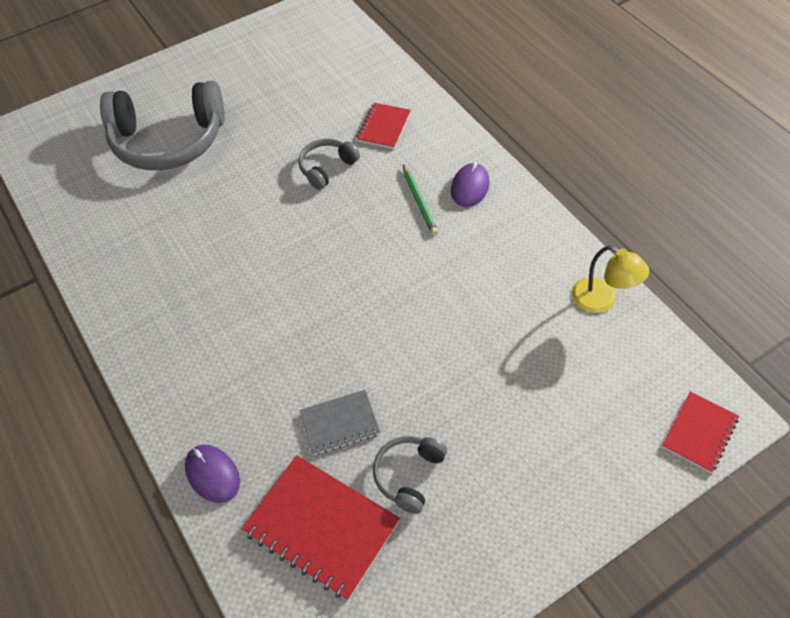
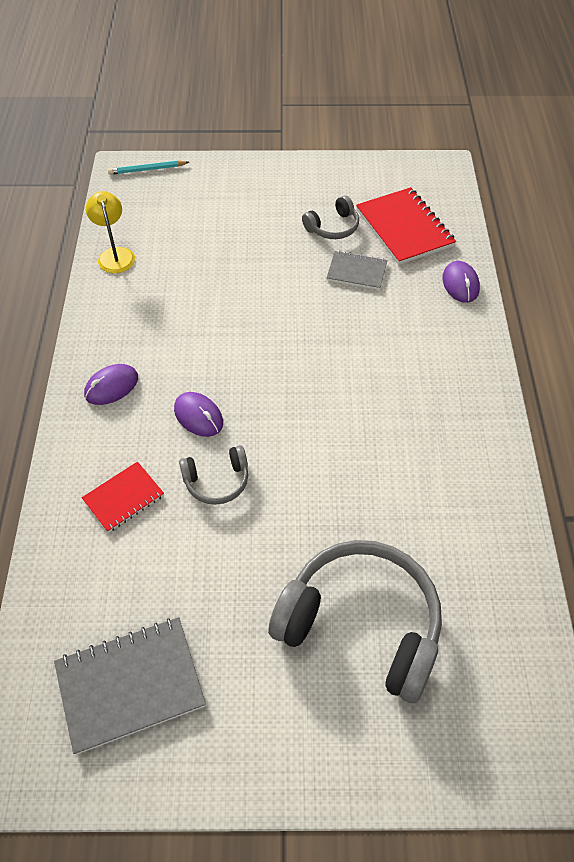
camera: 150 degrees left, 0 degrees up
(293, 55) = (130, 684): none -> grey notebook
(379, 202) = (198, 416): none -> purple mouse
(419, 202) = (165, 397): green pencil -> none
(699, 433) = (147, 169): red notebook -> turquoise pencil

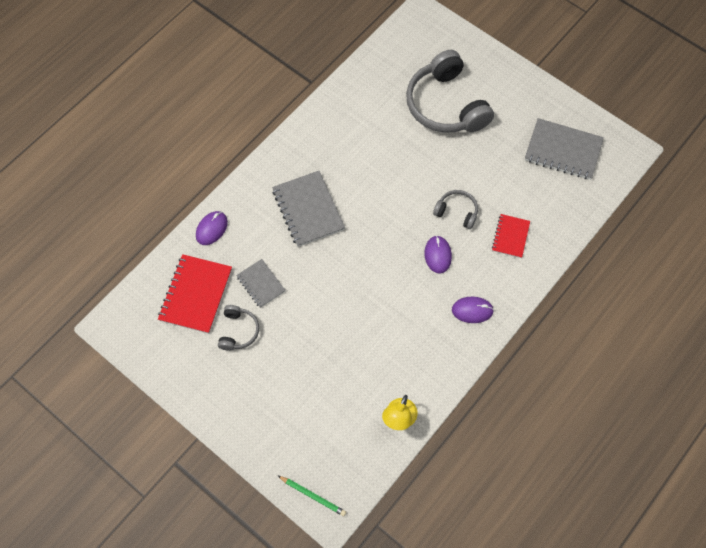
camera: 140 degrees left, 10 degrees up
(124, 498) = (510, 236): red notebook -> red notebook turned 75 degrees counterclockwise
(147, 169) = (313, 496): turquoise pencil -> green pencil
(333, 227) = (238, 331): grey headphones -> grey headphones turned 90 degrees clockwise
(389, 364) = (308, 210): none -> grey notebook

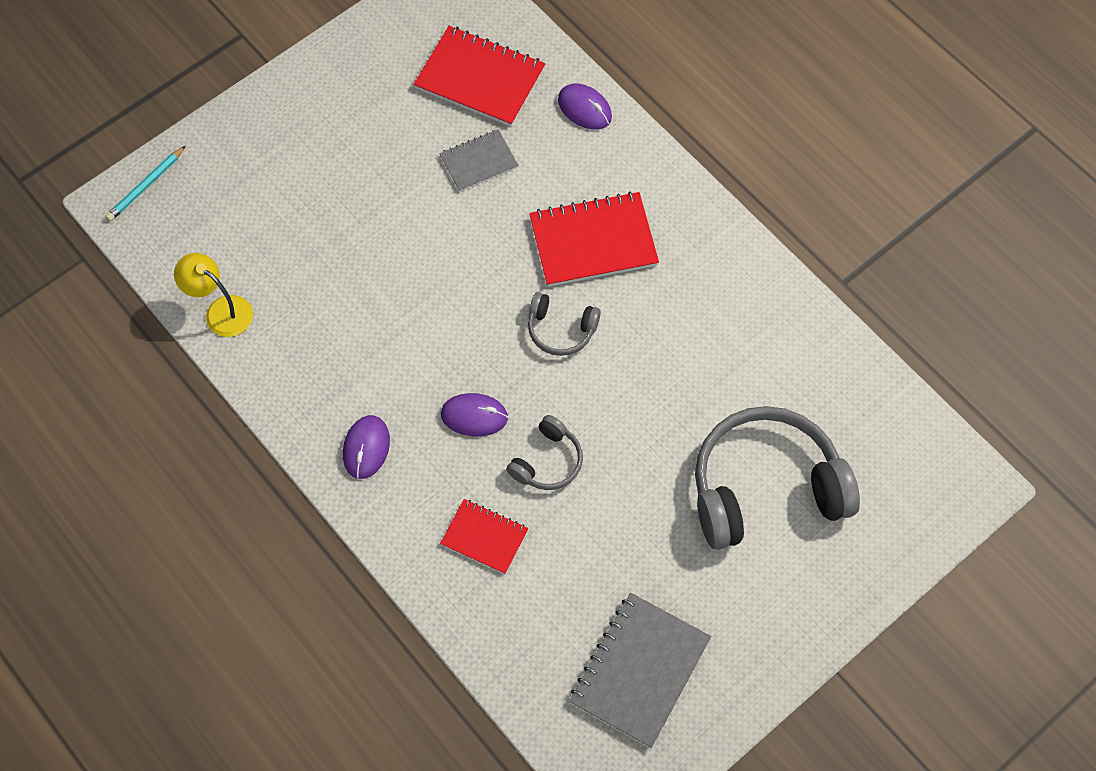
camera: 100 degrees right, 0 degrees up
(238, 331) = (410, 125): grey headphones -> grey headphones (561, 329)
(308, 210) = (593, 241): grey notebook -> red notebook
(313, 496) = (146, 186): green pencil -> turquoise pencil

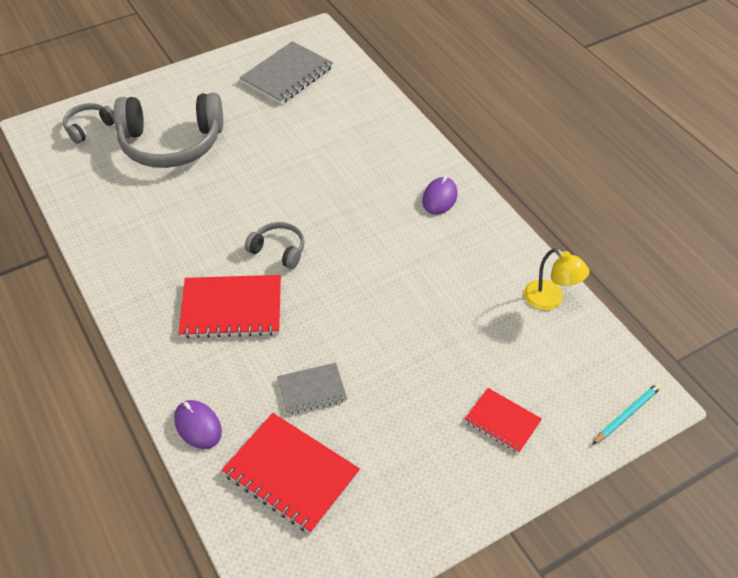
camera: 170 degrees left, 15 degrees down
(474, 416) = (358, 206): purple mouse -> none
(484, 537) = (365, 142): red notebook -> red notebook (502, 421)
(547, 461) = (312, 174): grey headphones -> grey headphones (89, 127)

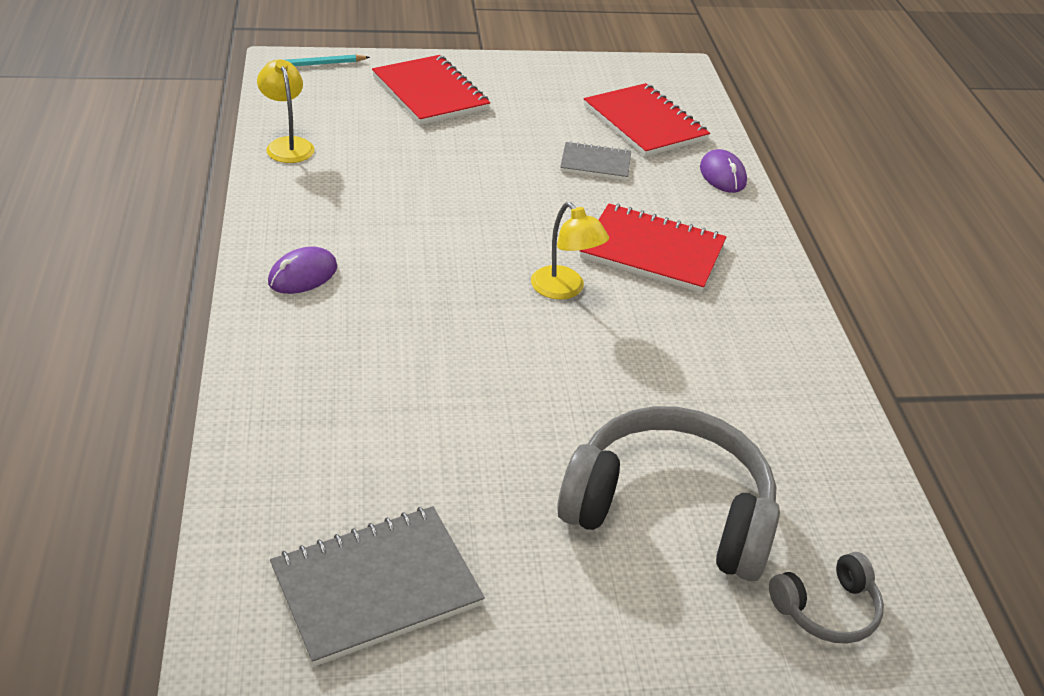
camera: 160 degrees left, 10 degrees down
(278, 250) = (564, 290): grey headphones -> yellow lamp
(502, 421) = (430, 93): red notebook -> red notebook, size x1.71

